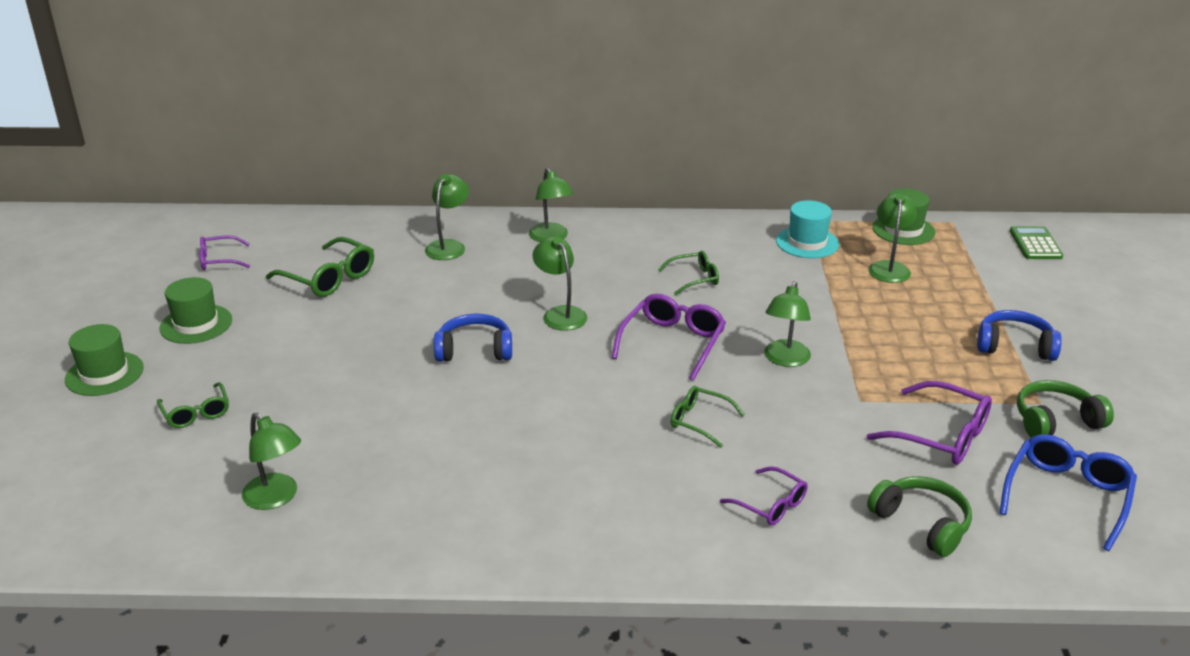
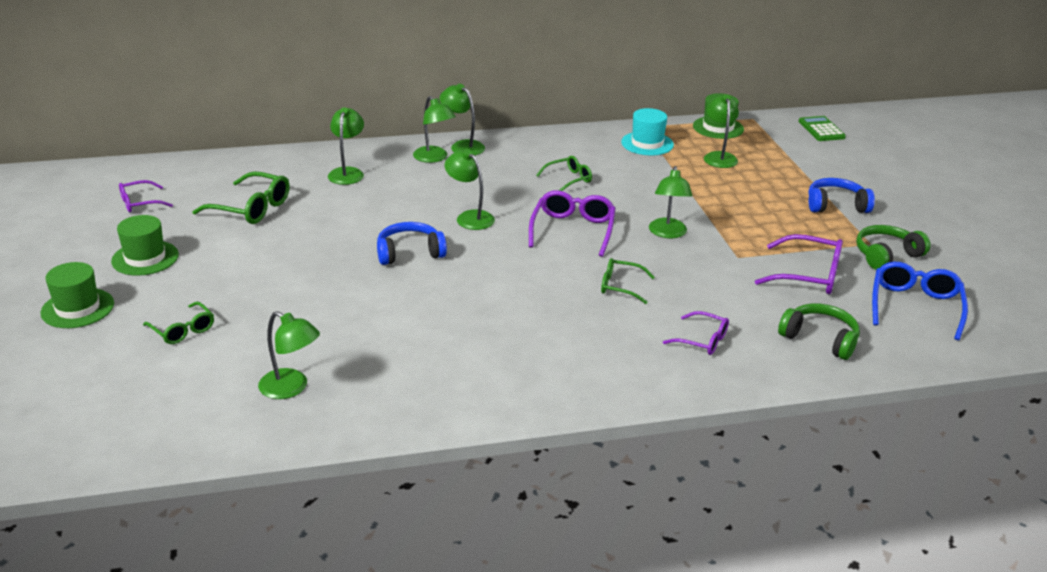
camera: 15 degrees left, 0 degrees up
(589, 226) = (462, 146): none -> green lamp

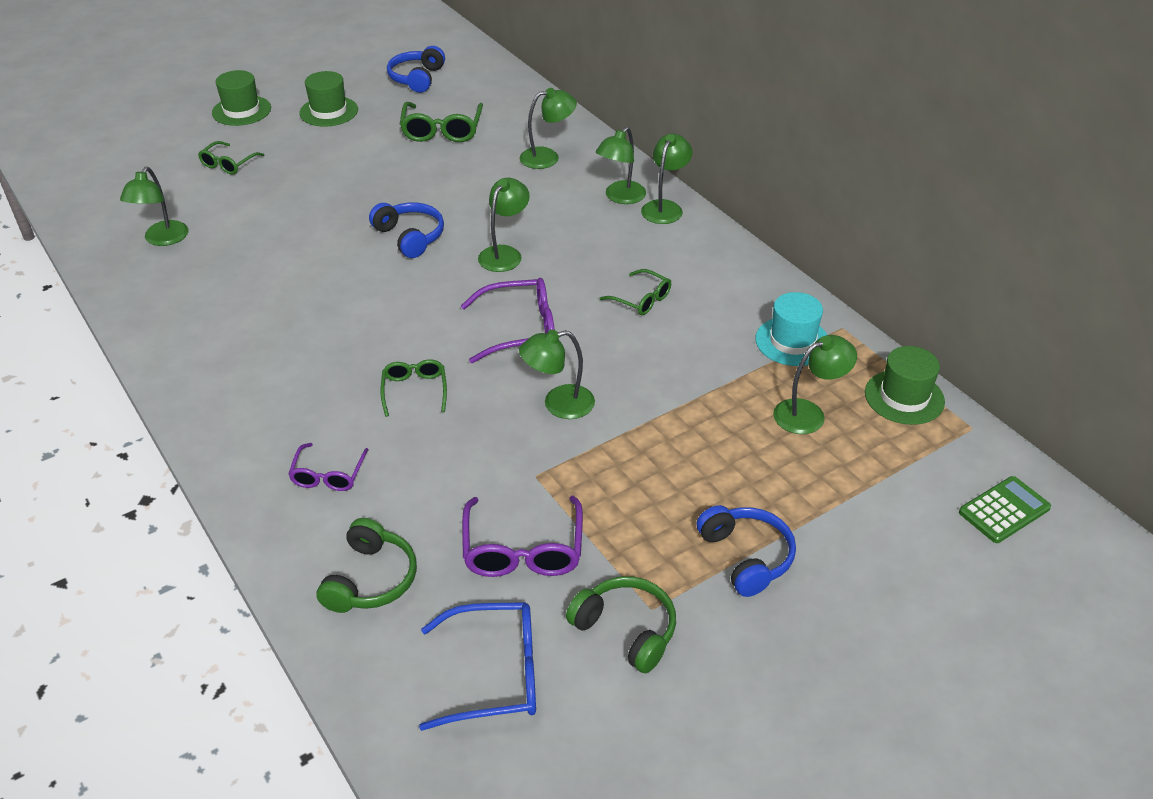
camera: 70 degrees right, 10 degrees up
(140, 203) = (417, 78): purple glasses -> blue headphones

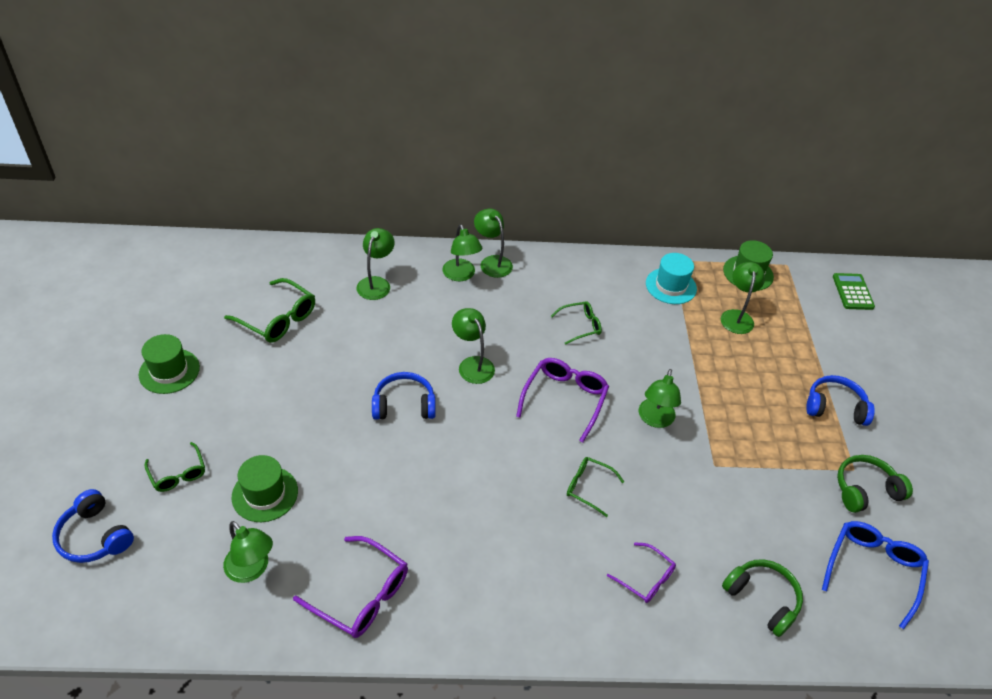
camera: 60 degrees left, 5 degrees up
(241, 111) = (96, 428): green hat -> green hat (265, 494)
(417, 78) = (182, 295): blue headphones -> blue headphones (95, 536)
(523, 550) = (777, 505): purple glasses -> purple glasses (361, 595)

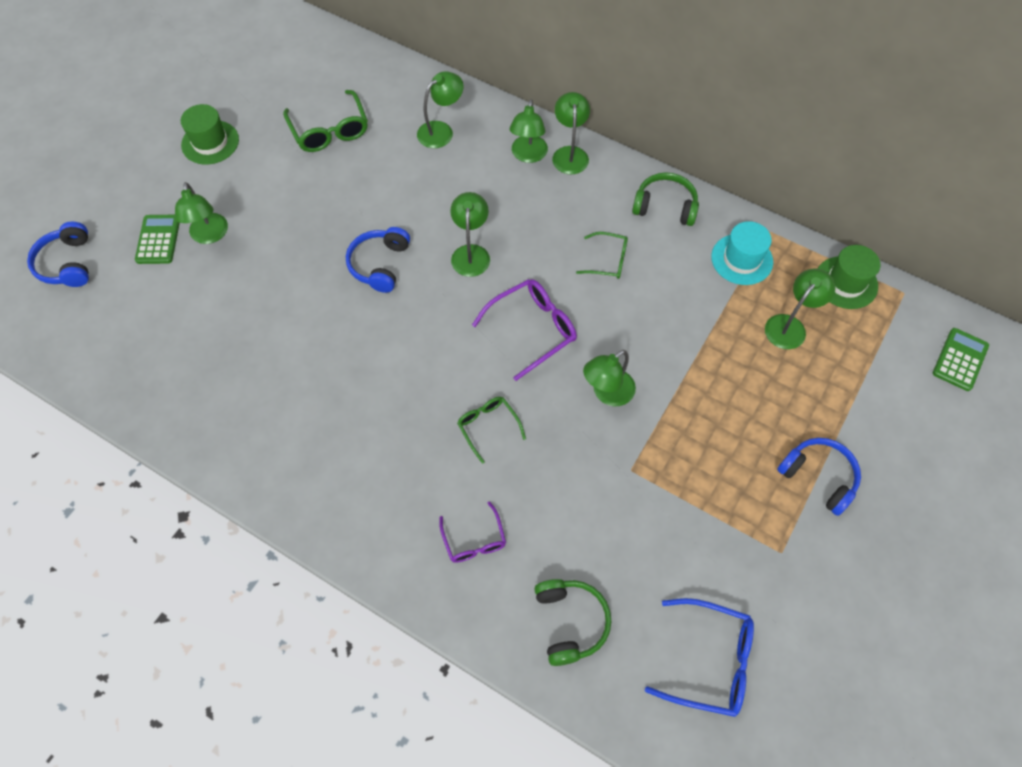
camera: 35 degrees right, 15 degrees up
(178, 473) = (158, 240): green glasses -> green calculator
(252, 569) = (158, 351): green lamp -> green lamp (209, 235)
(265, 494) = (211, 291): green hat -> none
(361, 595) = (224, 419): purple glasses -> none
(404, 405) = (380, 264): blue headphones -> blue headphones turned 105 degrees counterclockwise
(865, 490) = (775, 579): green headphones -> green headphones (665, 207)
(872, 570) = (710, 661): blue glasses -> blue glasses turned 45 degrees clockwise

